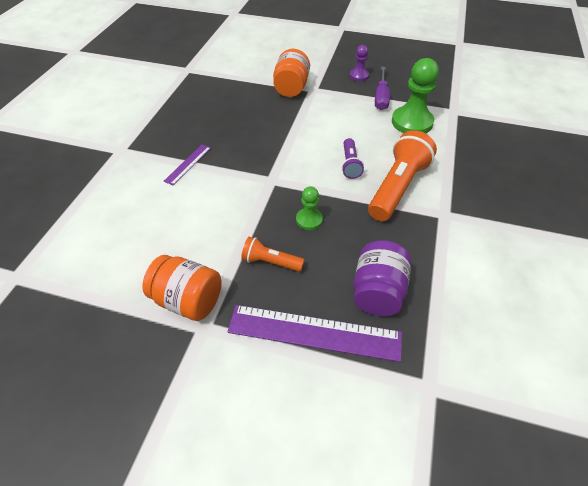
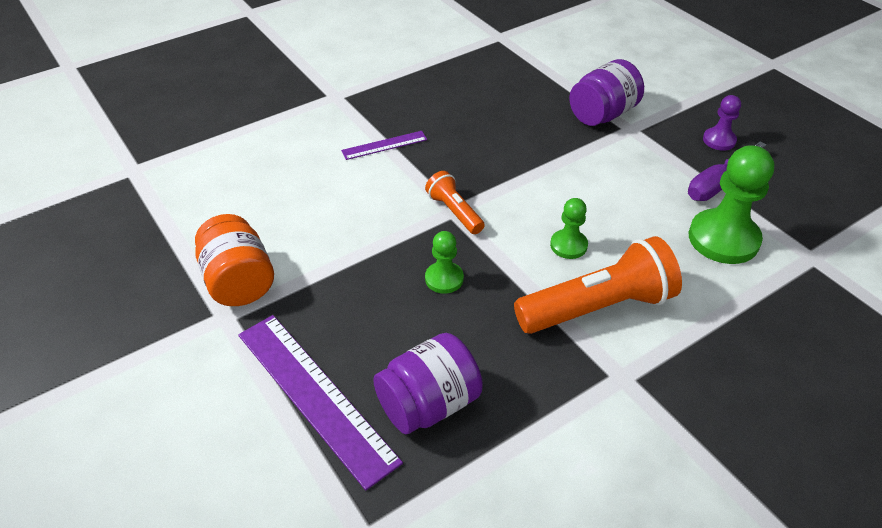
camera: 40 degrees right, 5 degrees down
(270, 262) = (353, 296): orange flashlight -> orange flashlight (454, 212)
(291, 88) = (602, 114): orange jar -> purple jar
(350, 164) = (568, 245): purple flashlight -> green pawn

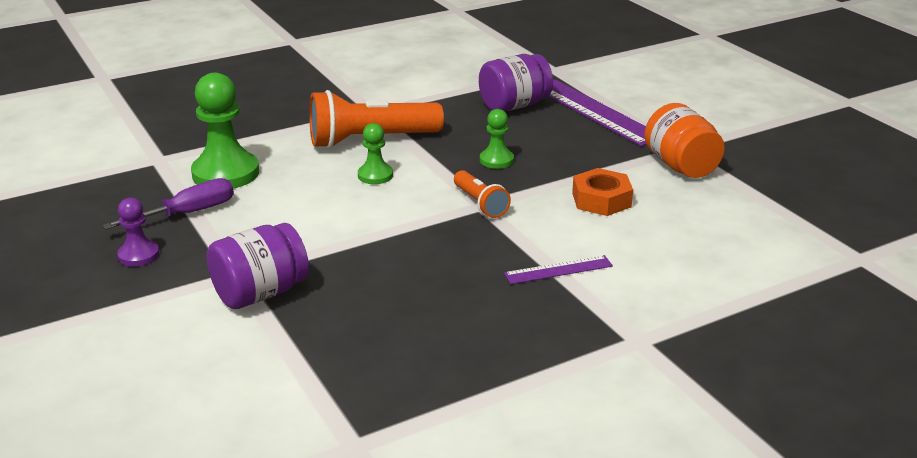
camera: 175 degrees left, 15 degrees down
(337, 224) = (601, 200): none -> orange nut

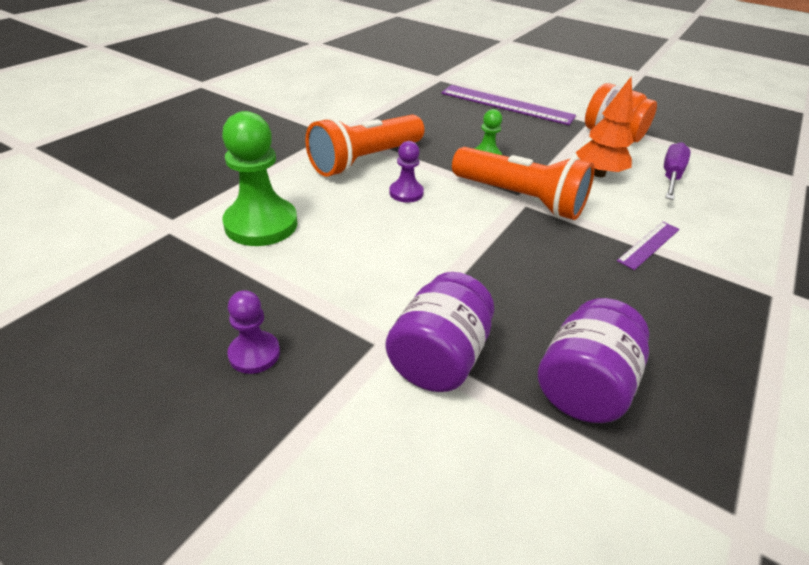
camera: 30 degrees left, 10 degrees up
(187, 213) = (263, 282): purple screwdriver -> purple screwdriver (670, 176)
(375, 175) = (406, 193): green pawn -> purple pawn
(480, 204) = (520, 199): orange flashlight -> orange flashlight, size x1.90
(514, 106) = (445, 109): purple jar -> purple jar (583, 385)
(601, 200) = (598, 174): orange nut -> orange tree

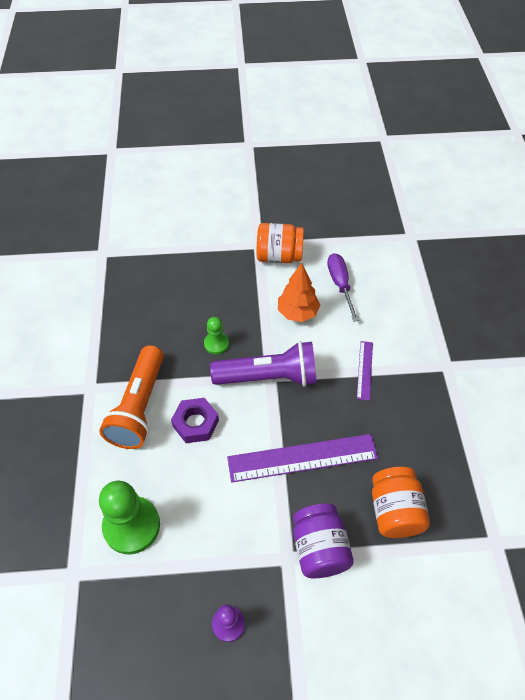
camera: 35 degrees left, 15 degrees up
(406, 193) = (195, 423): purple pawn -> purple nut
(506, 104) = (183, 261): purple ruler -> purple ruler (302, 458)
(520, 199) = (269, 377): orange flashlight -> purple flashlight
(583, 385) = (394, 511): purple jar -> orange jar

